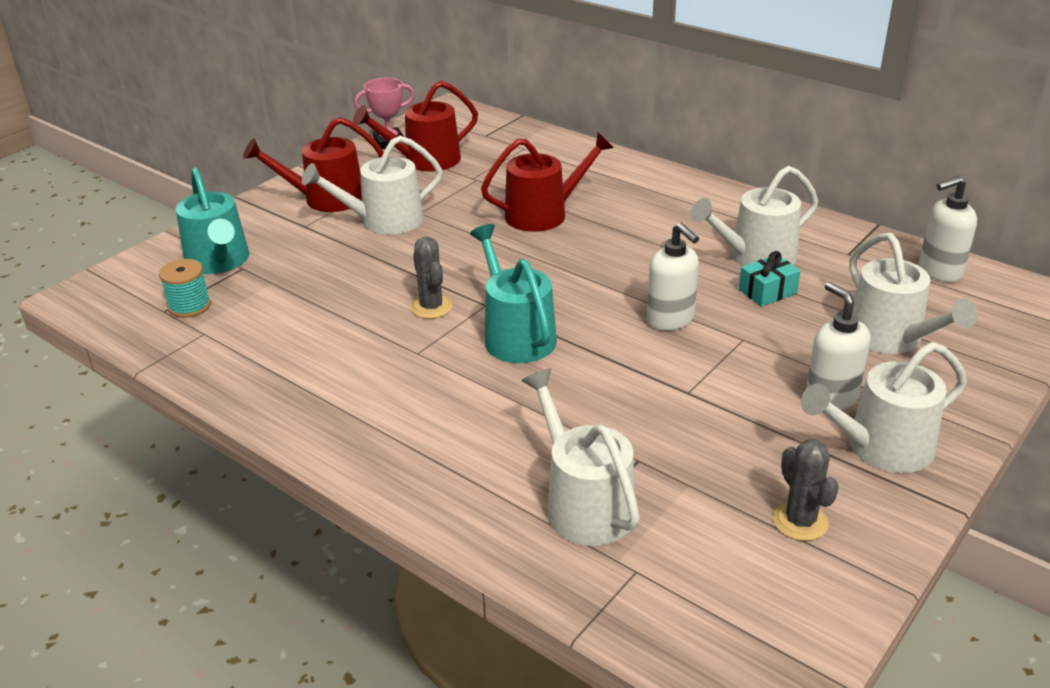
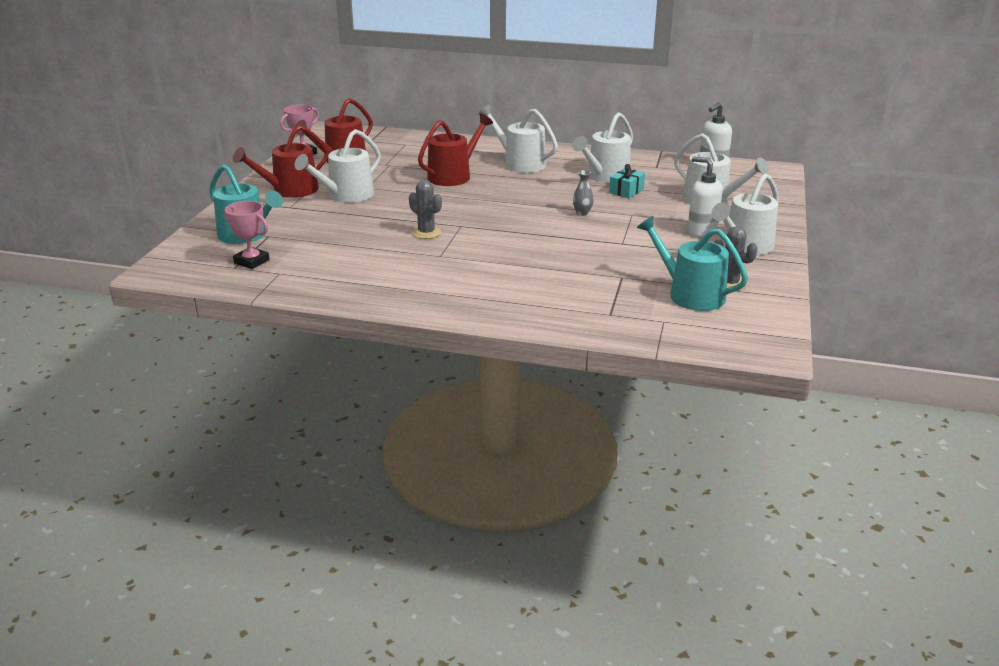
camera: 25 degrees left, 5 degrees down
(189, 306) = (251, 261): turquoise spool -> pink trophy
(516, 335) = (495, 236): turquoise watering can -> turquoise watering can (690, 294)
(584, 504) = (609, 301): white watering can -> white watering can (520, 163)
(670, 320) = (582, 213): white soap dispenser -> grey vase

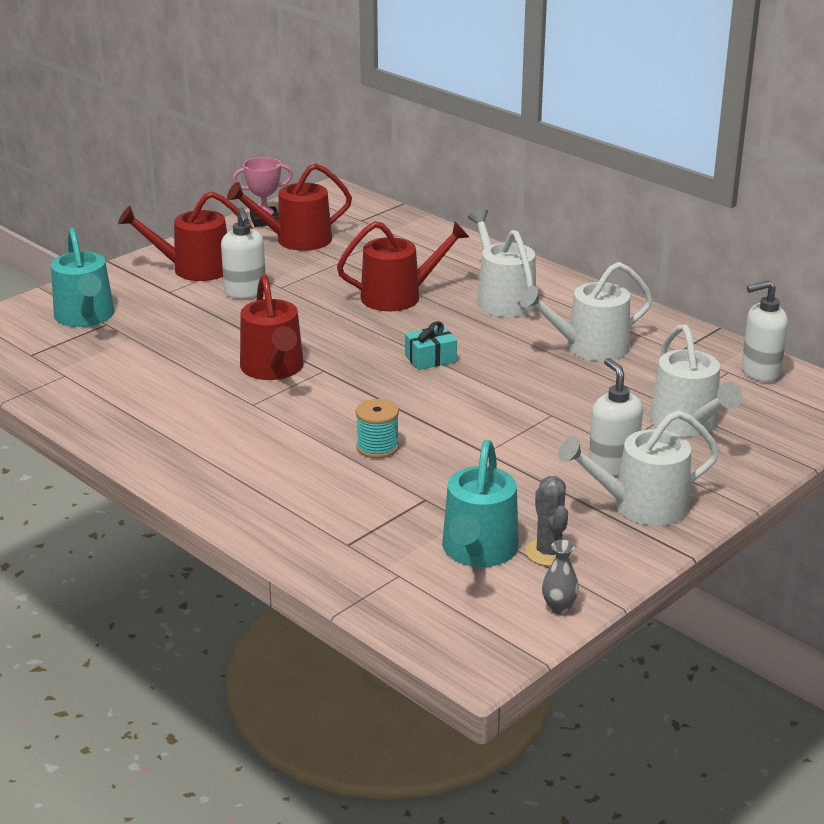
camera: 30 degrees right, 0 degrees up
(251, 261) = (54, 352): pink trophy -> none
(346, 195) = (245, 292): white watering can -> white soap dispenser
(426, 233) = (273, 368): grey cactus -> red watering can
(554, 258) = (377, 447): none -> turquoise spool
(582, 213) = (490, 394): grey vase -> grey vase (559, 607)
(626, 191) = (589, 377): turquoise gift -> turquoise gift (430, 358)
(690, 294) = (478, 550): turquoise watering can -> turquoise watering can turned 150 degrees counterclockwise

